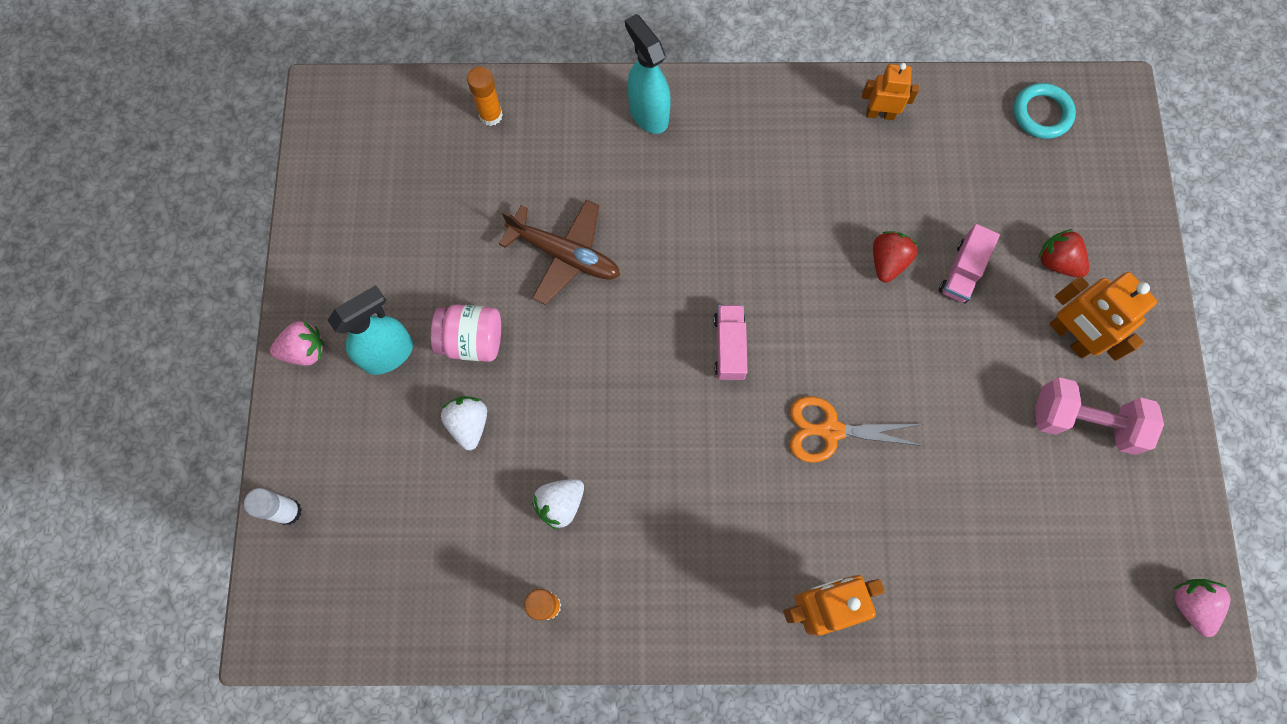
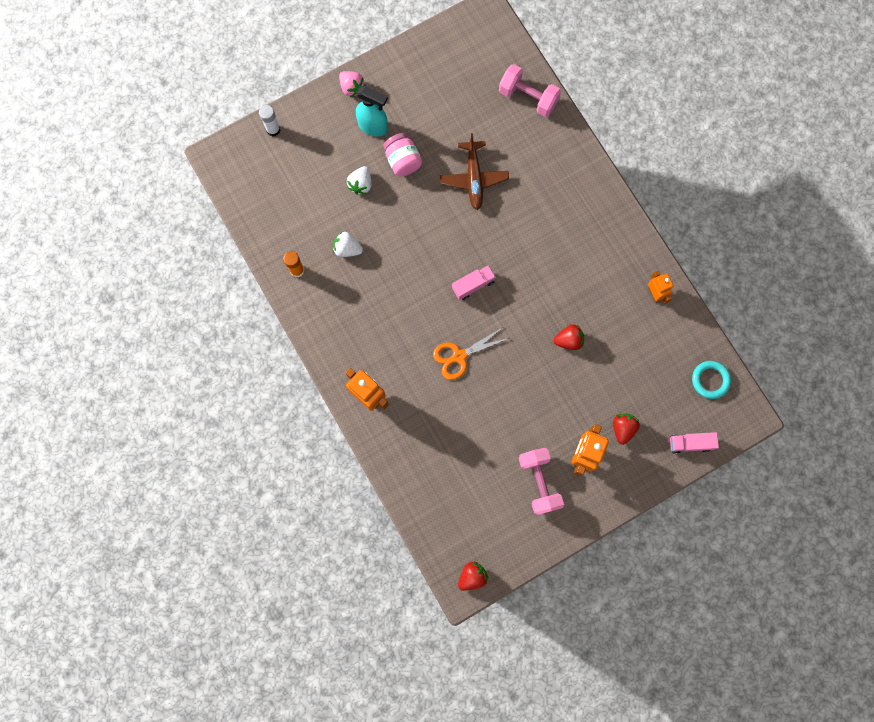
camera: 60 degrees right, 5 degrees up
(469, 424) = (361, 184): white strawberry -> white strawberry turned 150 degrees clockwise
(491, 115) = (528, 97): orange glue stick -> pink dumbbell
(648, 113) = (578, 174): turquoise spray bottle -> none
(829, 430) = (458, 356): orange scissors -> orange scissors turned 90 degrees counterclockwise
(962, 271) = (586, 381): pink truck -> pink truck (690, 443)
(1190, 604) = (472, 576): pink strawberry -> red strawberry

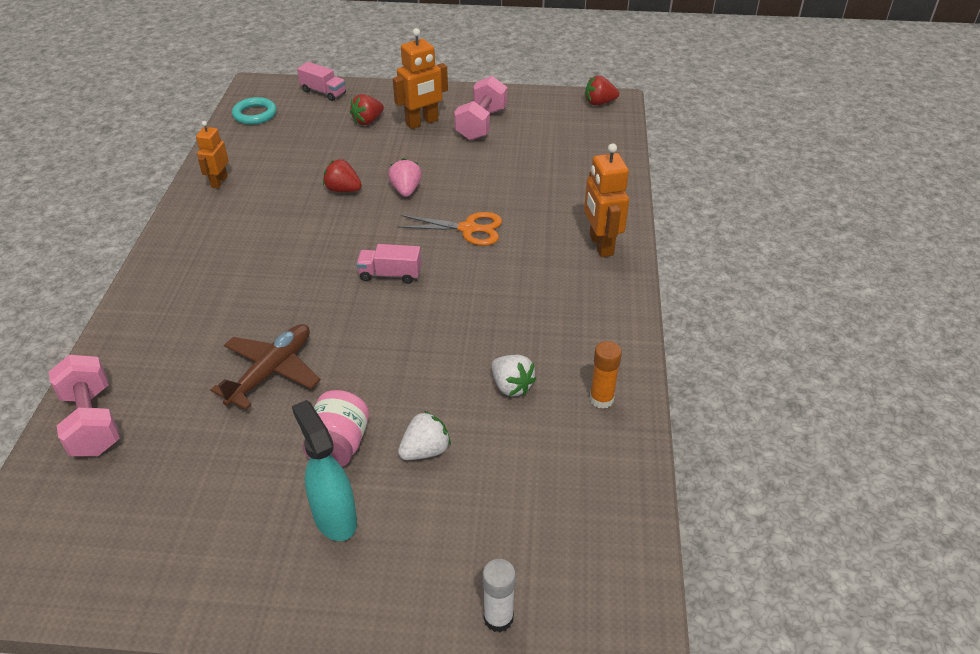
camera: 145 degrees left, 35 degrees down
(352, 88) = (309, 603): pink strawberry -> pink strawberry (406, 190)

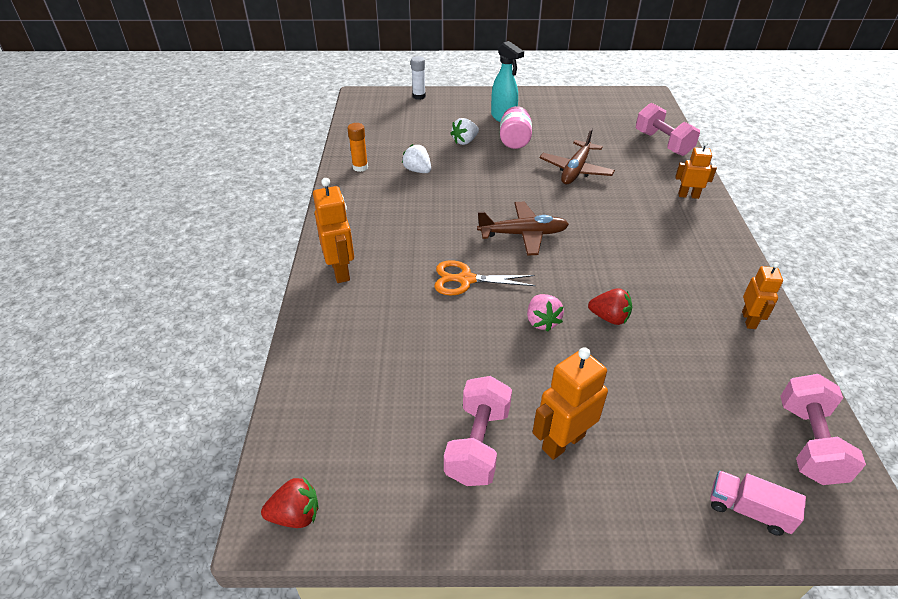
camera: 175 degrees right, 0 degrees up
(148, 316) = (688, 195): none -> orange robot
(255, 114) = (808, 443): turquoise ring -> pink dumbbell
(367, 121) = (640, 439): red strawberry -> none
(390, 274) = (523, 234): pink truck -> brown plane

